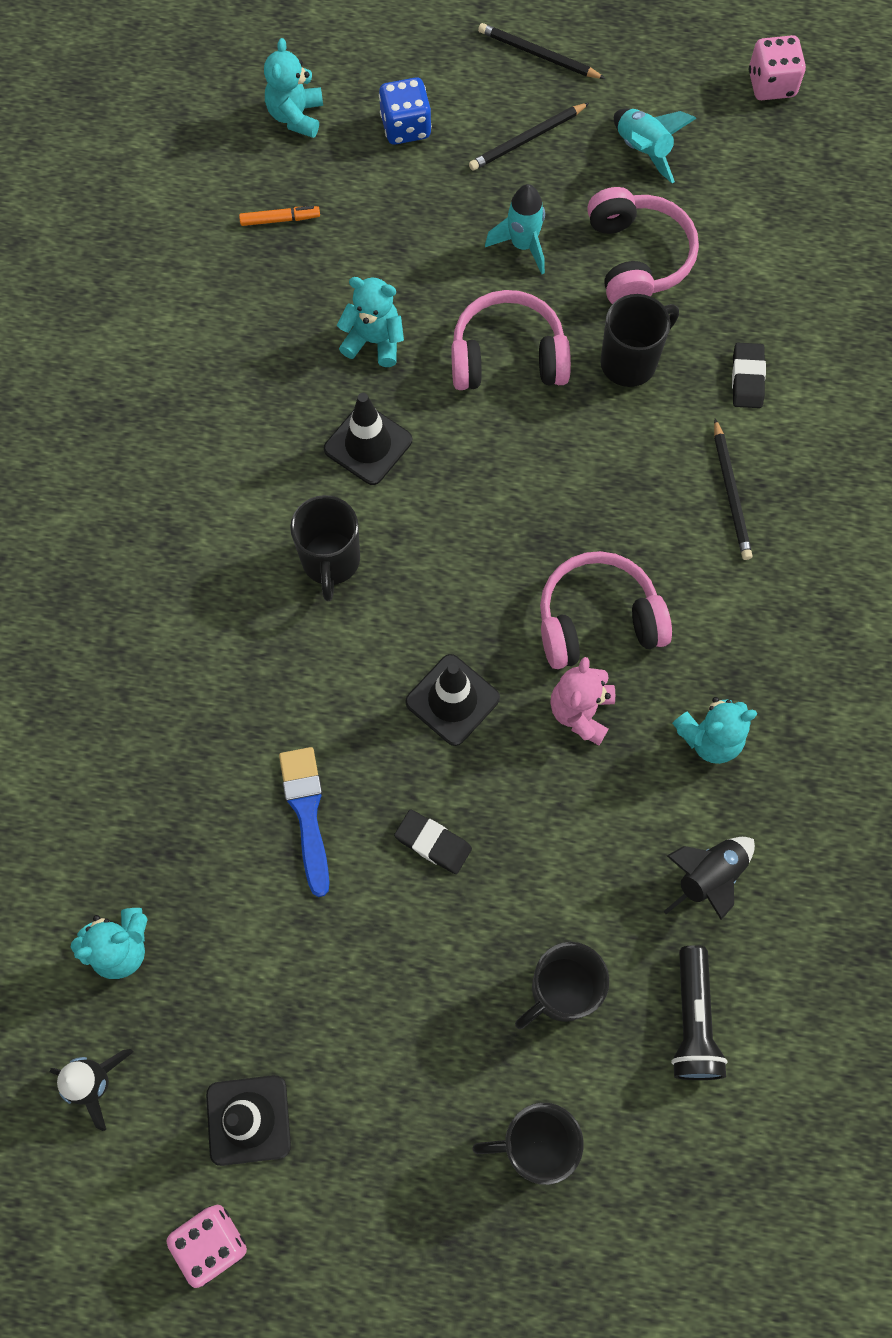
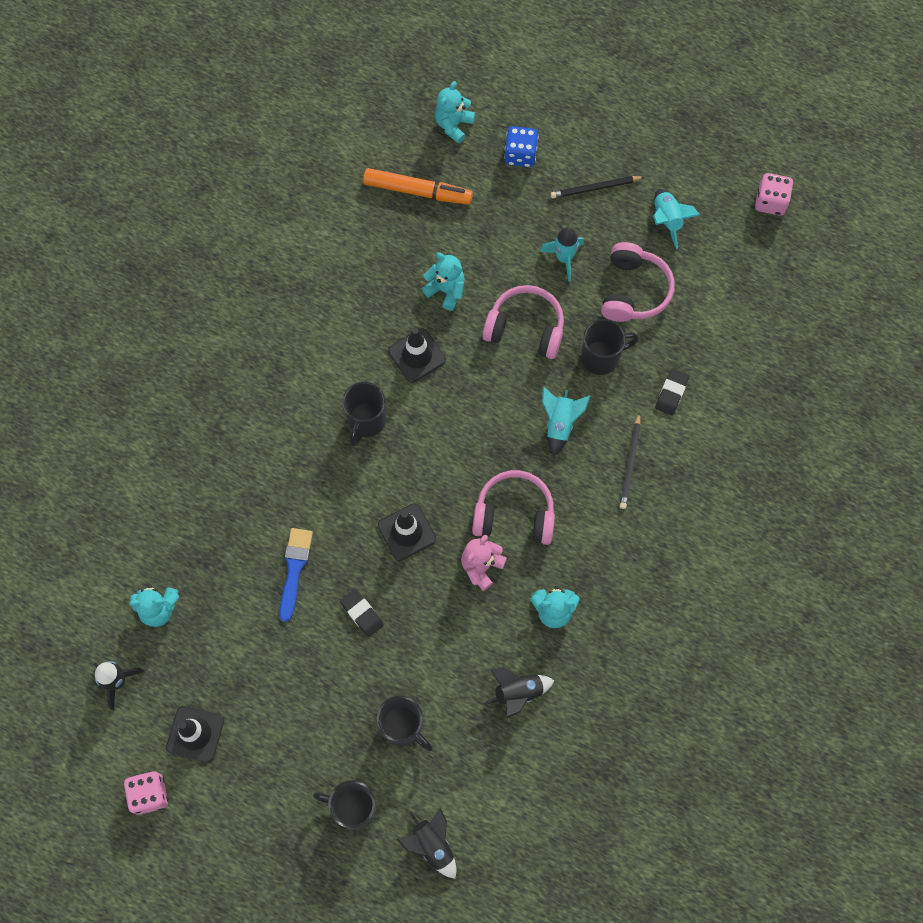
camera: 20 degrees right, 0 degrees up
(280, 220) = (417, 191): orange marker -> orange marker, size x2.06
(538, 55) = (625, 133): black pencil -> none
(561, 990) = (403, 727): black mug -> black mug turned 120 degrees counterclockwise
(610, 472) = (560, 424): none -> turquoise rocket
(675, 1153) = (432, 845): none -> black rocket
(693, 1020) = (474, 773): black flashlight -> none

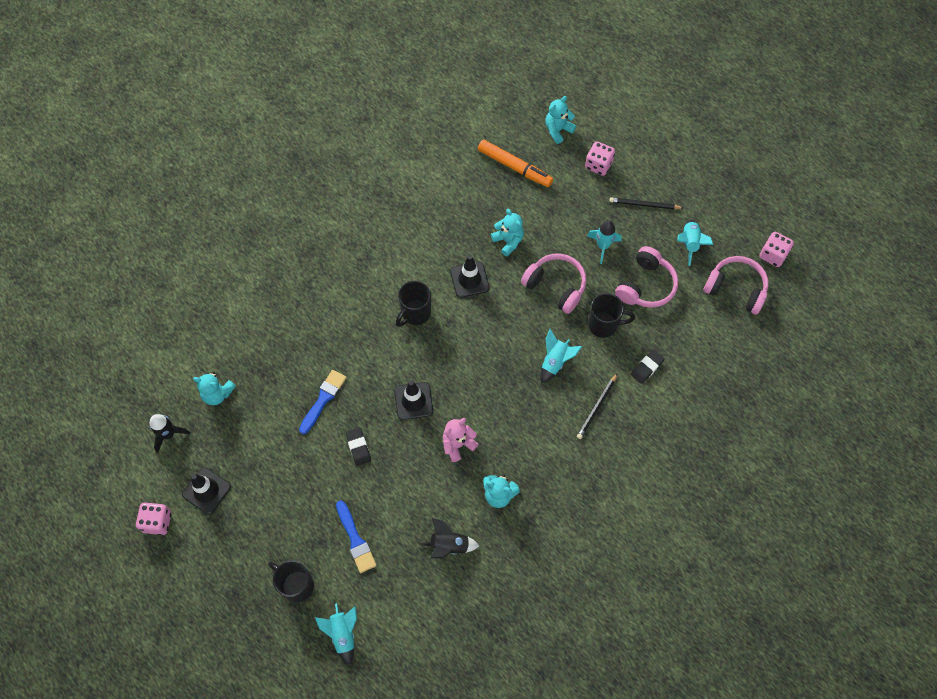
camera: 20 degrees right, 5 degrees down
(403, 727) = (356, 540): black mug -> blue brush
(432, 845) = (342, 634): black rocket -> turquoise rocket
(514, 514) = (496, 415): pink headphones -> pink headphones (735, 289)
(520, 155) = (598, 165): blue dice -> pink dice

